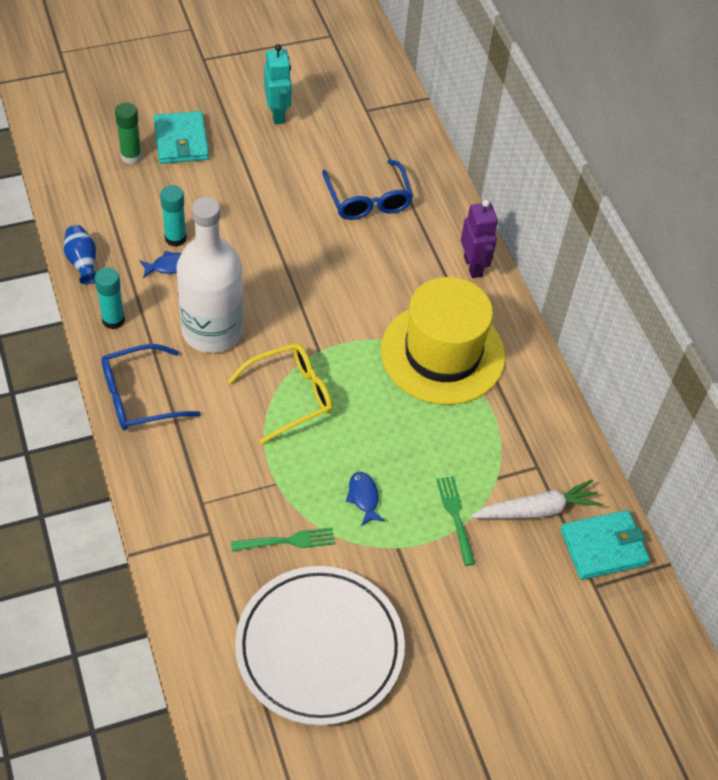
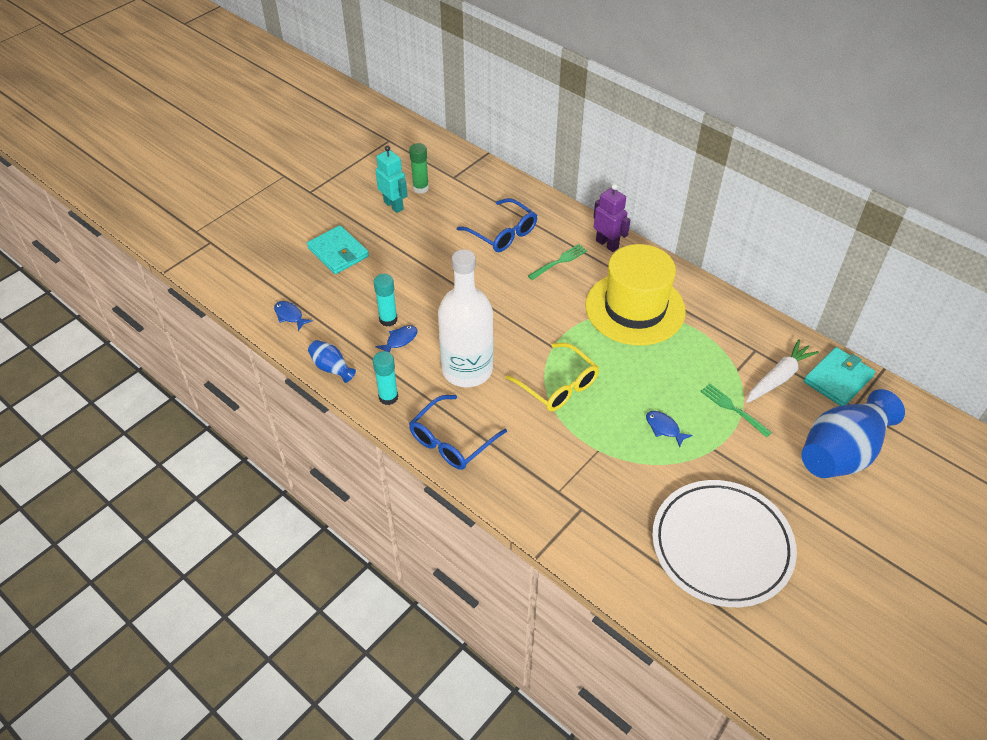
camera: 25 degrees left, 5 degrees down
(83, 187) = (290, 316): none -> blue fish
(131, 156) = (309, 279): green glue stick -> green glue stick (420, 188)
(288, 541) = (639, 485): green fork -> green fork (559, 261)
(291, 395) = (558, 386): yellow glasses -> yellow glasses turned 105 degrees clockwise
(534, 626) = (841, 453): none -> blue vase

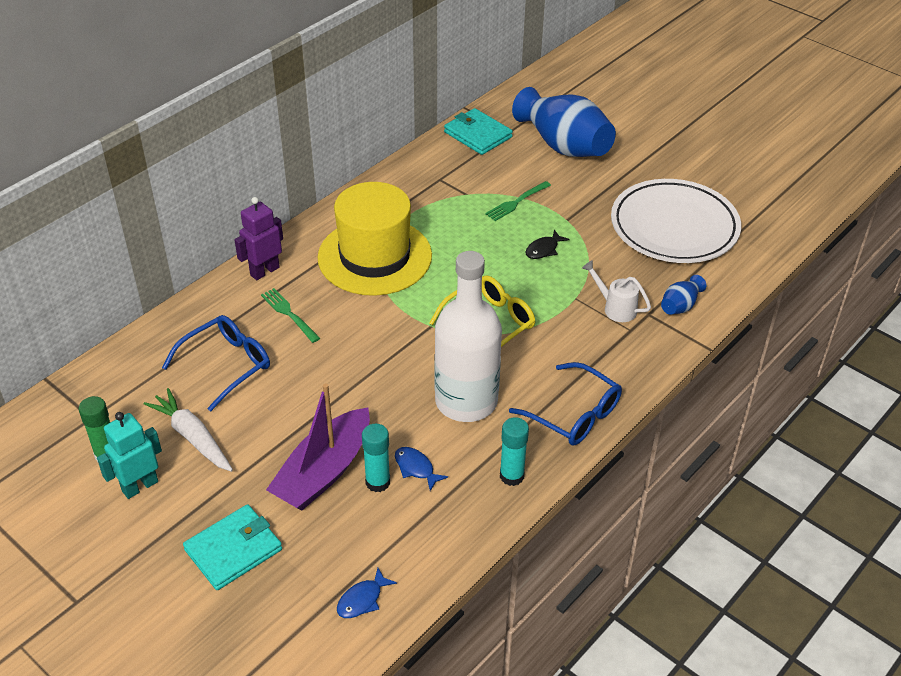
camera: 90 degrees left, 5 degrees down
(331, 368) = (463, 540): blue vase -> blue vase (680, 306)
(399, 291) = (324, 472): none -> purple boat
(587, 481) = (615, 308): none -> white watering can
(664, 428) = (543, 249): blue fish -> black fish
(778, 377) = (476, 169): white carrot -> white carrot (192, 437)

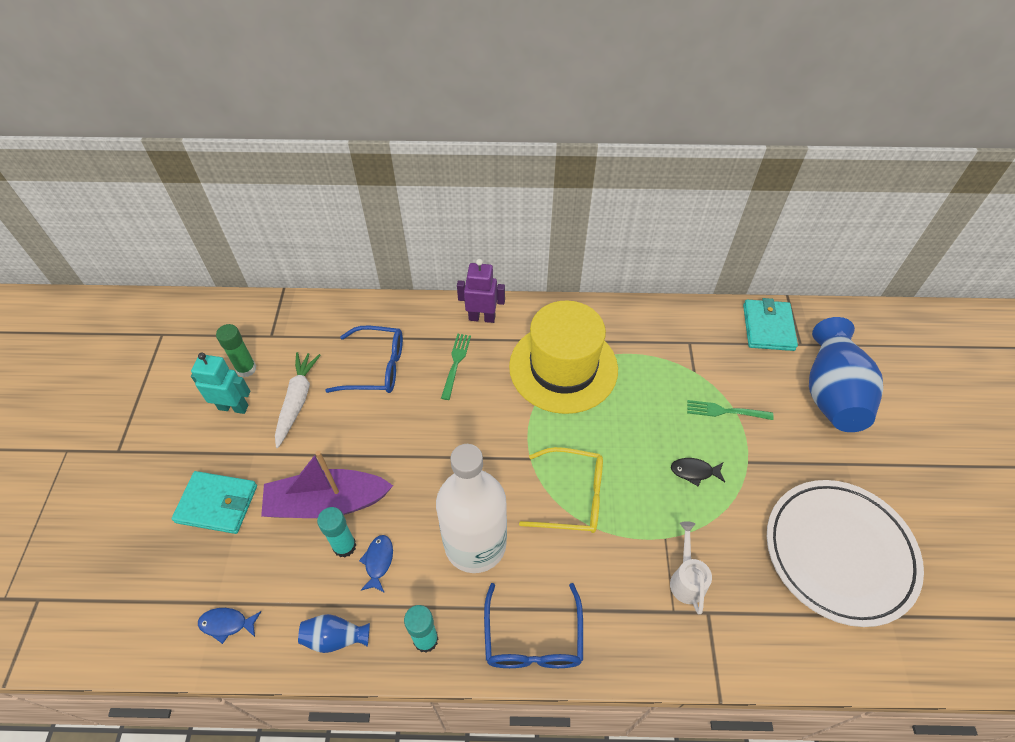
camera: 50 degrees right, 10 degrees up
(680, 306) = (746, 633): blue vase -> blue vase (335, 637)

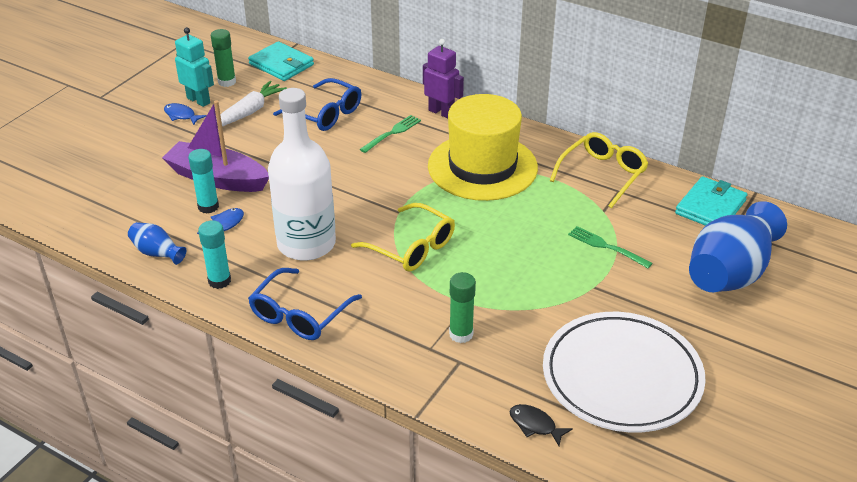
camera: 30 degrees right, 15 degrees down
(217, 504) = (141, 150): turquoise wallet -> turquoise wallet (281, 64)
(227, 624) = (92, 215): blue fish -> blue fish (181, 115)
(665, 329) = (603, 174): none -> yellow glasses
(686, 579) = (461, 334): white watering can -> green glue stick
(694, 472) = (536, 273): black fish -> black fish (535, 425)

